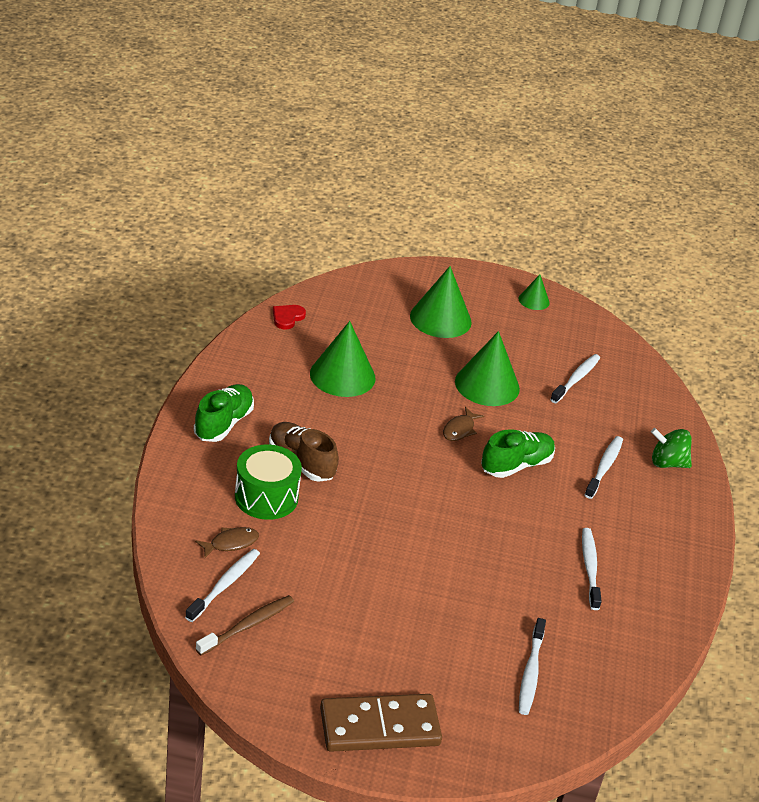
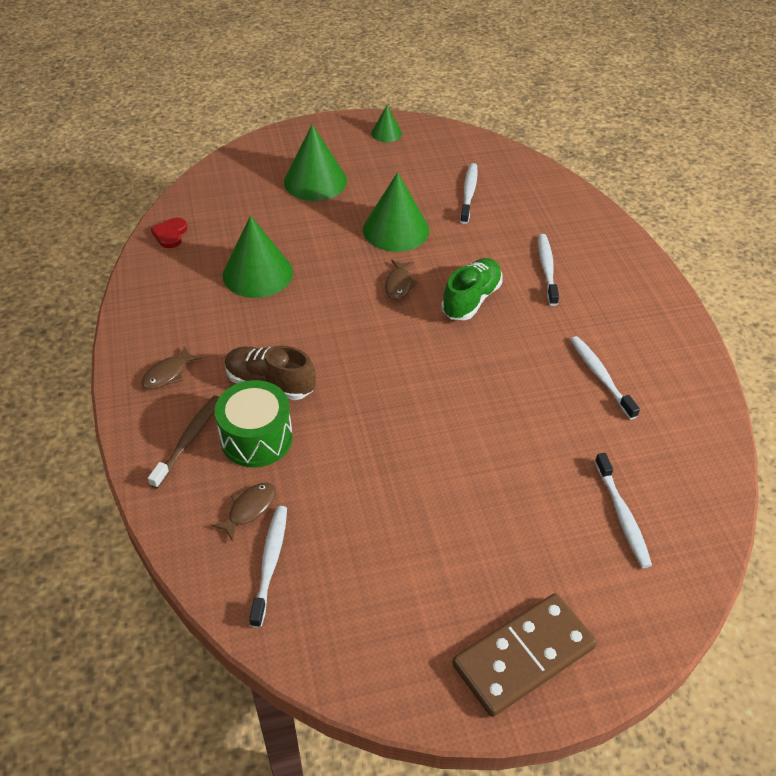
camera: 20 degrees left, 10 degrees up
(223, 424) = (168, 374): green shoe -> brown fish
(247, 625) = (321, 601): brown toothbrush -> brown toothbrush (188, 440)
(667, 463) = (595, 242): green spinning top -> none

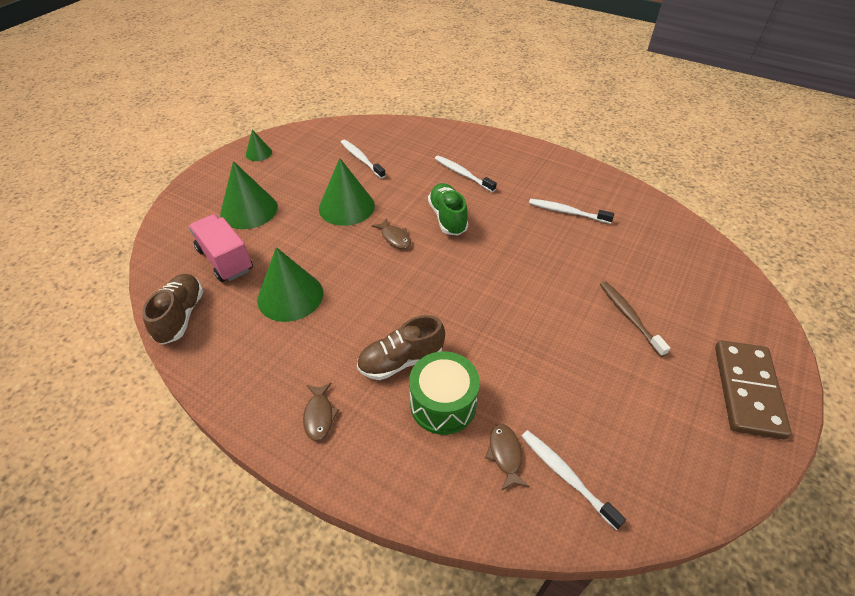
camera: 45 degrees left, 0 degrees up
(170, 234) = (181, 316): red heart -> brown shoe
(188, 440) = (400, 448): brown toothbrush -> brown toothbrush (629, 317)
(248, 212) = (225, 260): none -> pink truck
(622, 515) = (676, 275): white toothbrush -> none

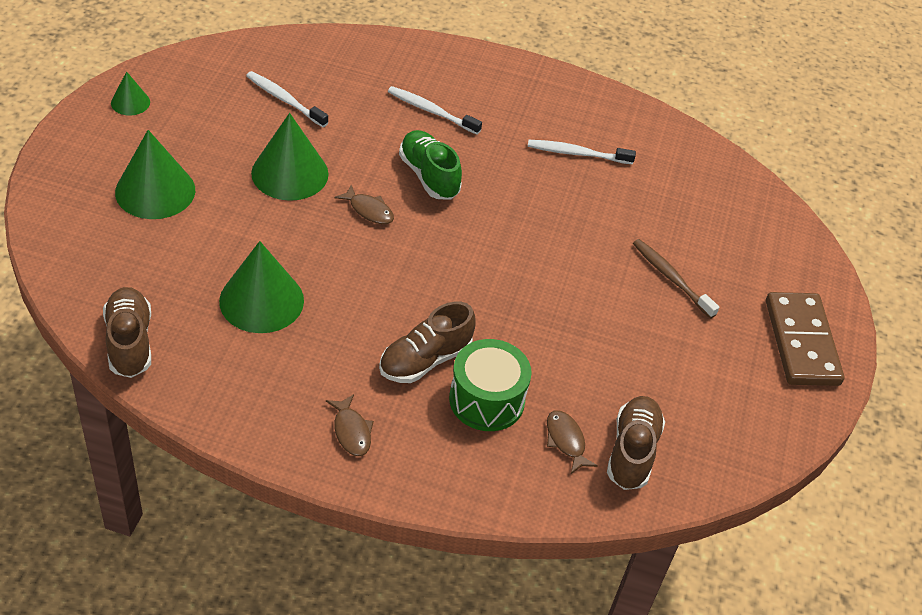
camera: 20 degrees left, 0 degrees up
(225, 260) = (154, 264): pink truck -> none
(566, 476) = (632, 452): white toothbrush -> brown shoe

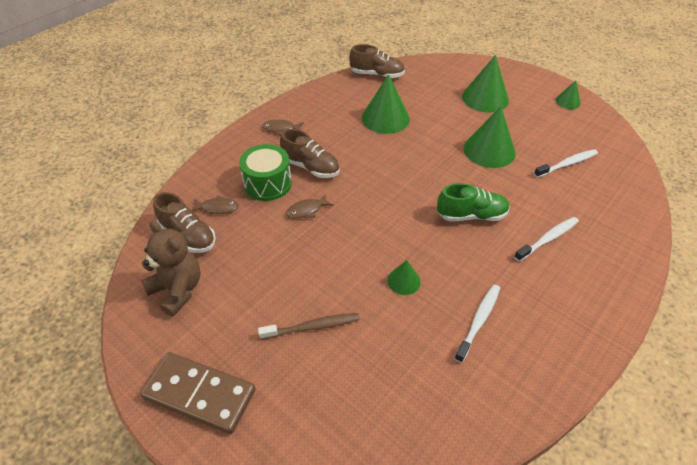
camera: 120 degrees right, 0 degrees up
(369, 210) = (444, 176): brown fish -> brown fish (307, 210)
(425, 360) = (311, 167): brown shoe -> brown shoe turned 135 degrees clockwise
(564, 218) = (403, 281): none -> green cone
(712, 421) = (177, 290): none -> brown teddy bear

